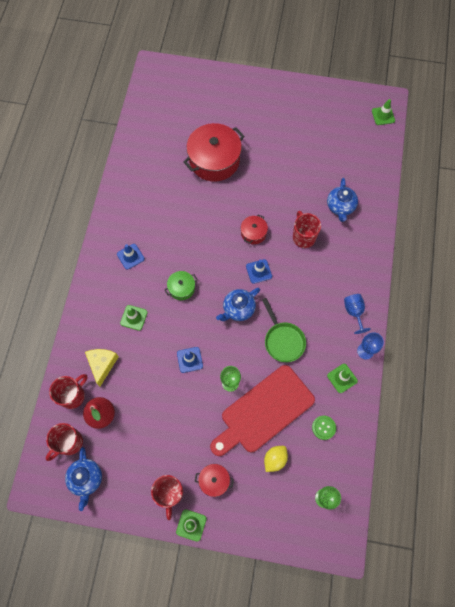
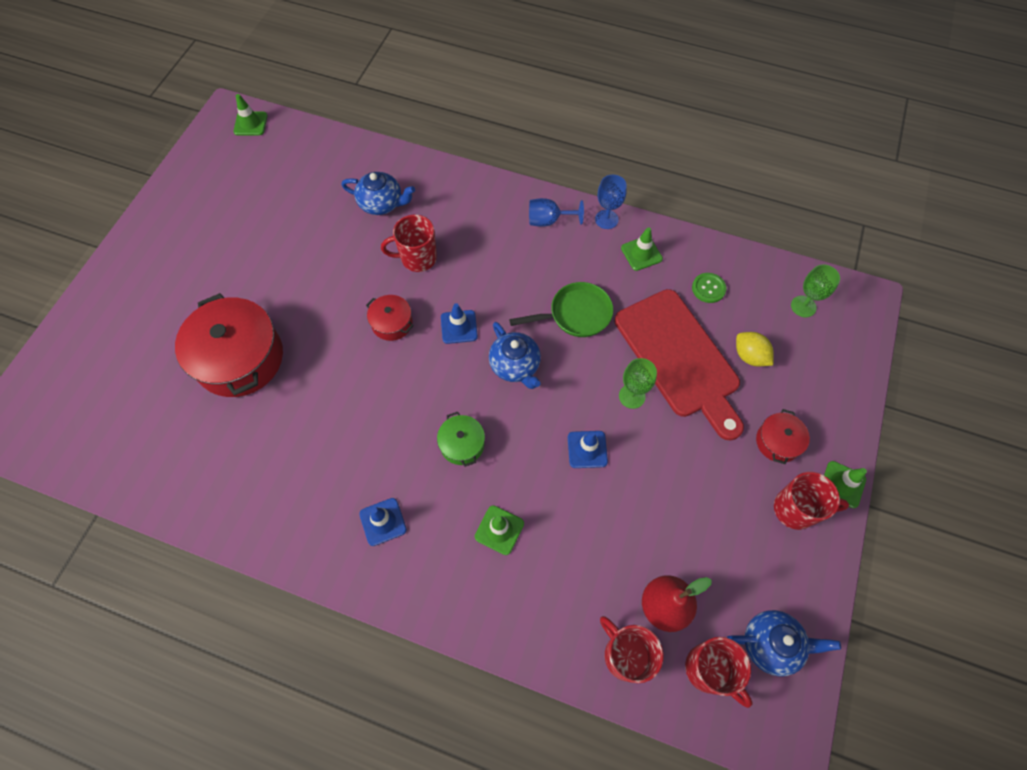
camera: 80 degrees left, 5 degrees down
(102, 364) = (576, 595): yellow cheese -> none

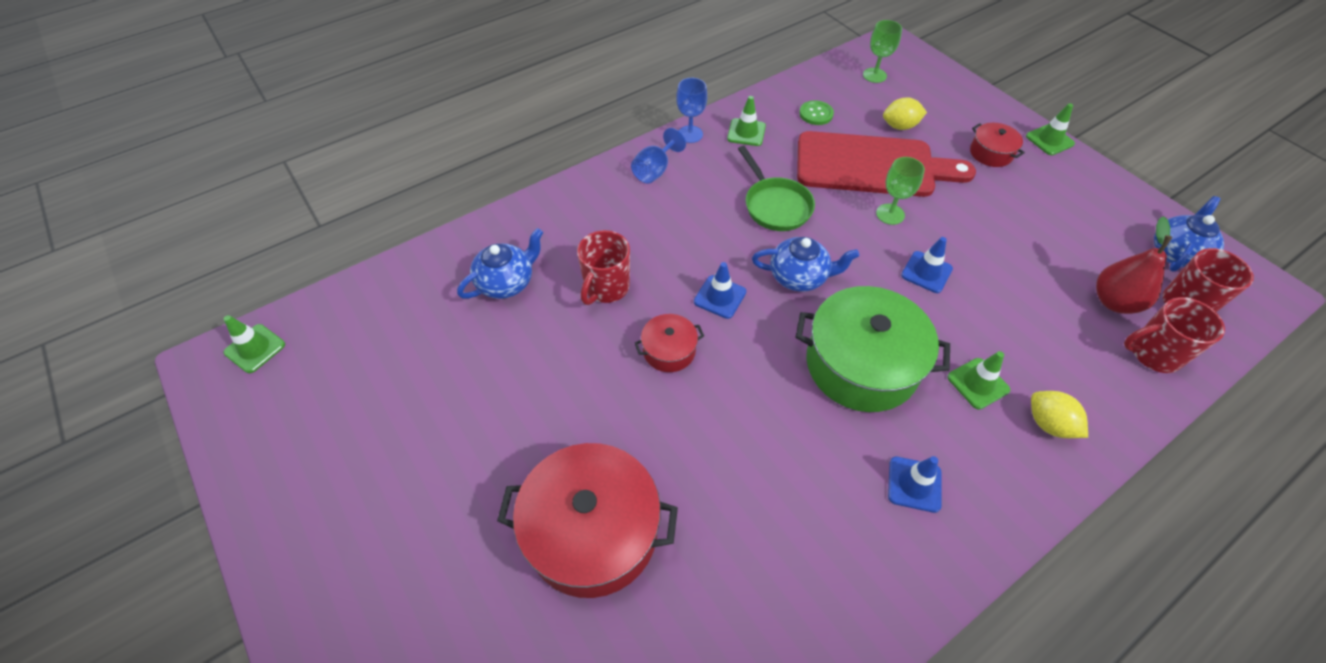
camera: 55 degrees left, 10 degrees down
(462, 444) = (861, 364): green pot -> green pot, size x2.09
(494, 594) = (1048, 424): none -> yellow lemon
(576, 314) = (775, 205): green pan -> green pan turned 135 degrees clockwise
(796, 509) = (1059, 176): red mug -> none

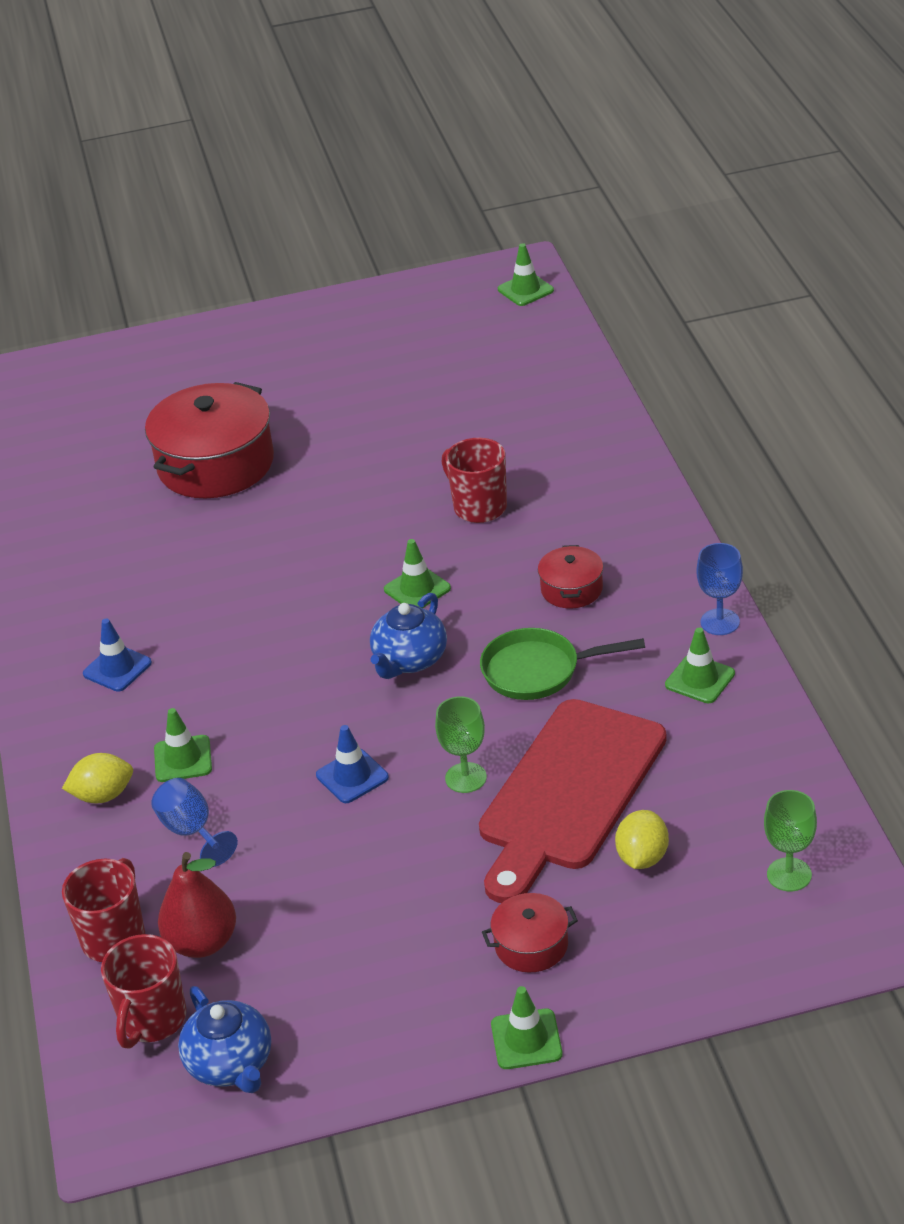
camera: 115 degrees right, 15 degrees down
(506, 282) = (526, 439): blue teapot -> none
(655, 170) = (657, 575): blue goblet -> blue goblet (192, 831)
(669, 350) = (369, 538): red pot -> red pot (571, 589)
(720, 297) = (417, 589): blue traffic cone -> green traffic cone
(816, 114) = (713, 767): green button -> none
(861, 364) = (264, 674): green pot -> none

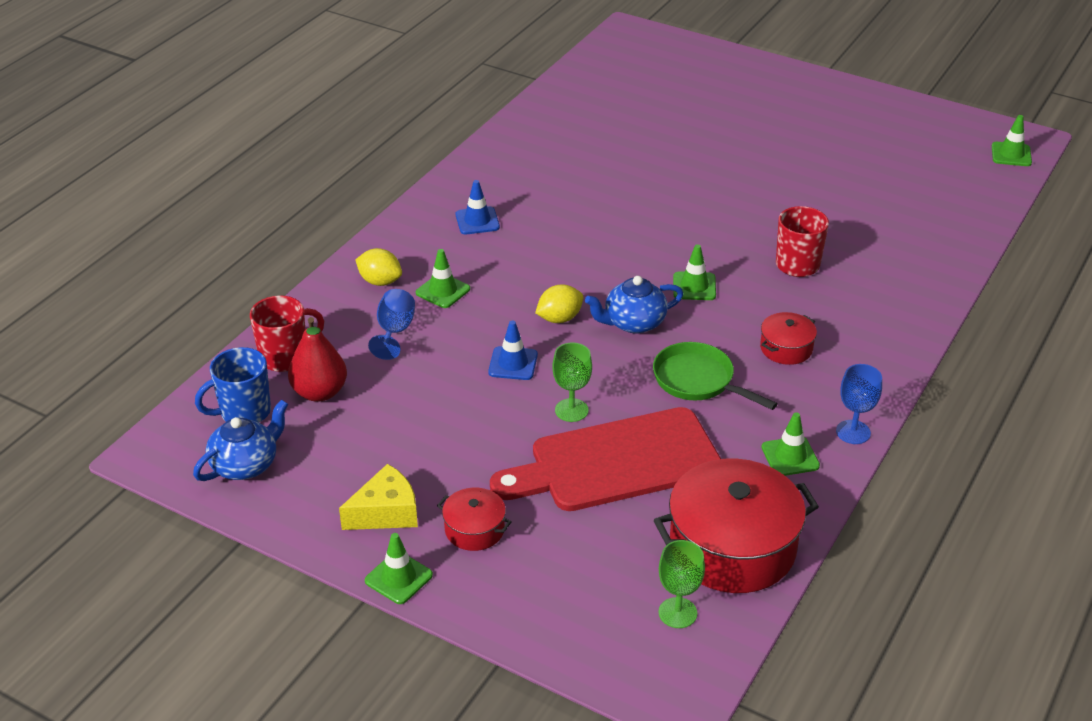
camera: 40 degrees right, 0 degrees up
(152, 1020) = (244, 412): red mug -> blue mug
(216, 464) = (679, 145): red pot -> red pot (732, 547)
(230, 1064) = (245, 465): blue teapot -> blue teapot turned 150 degrees counterclockwise
(431, 995) = (386, 512): none -> yellow cheese
(642, 857) = (605, 532): yellow lemon -> yellow lemon (559, 318)

